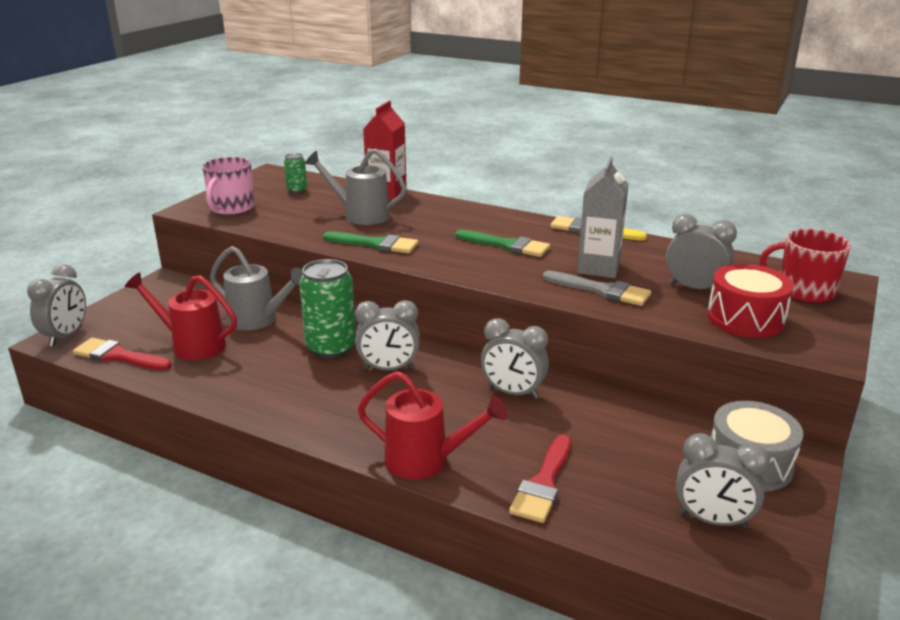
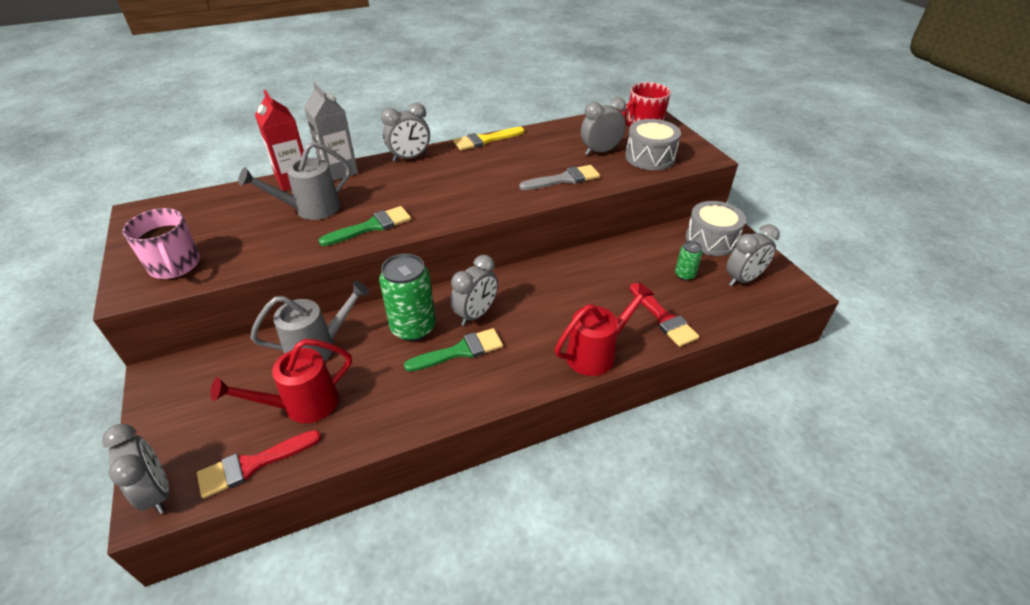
camera: 50 degrees left, 15 degrees up
(297, 190) = (205, 216): green can -> green can (684, 275)
(507, 245) = (459, 178): green brush -> green brush (460, 351)
(513, 393) = (565, 278): grey clock -> grey clock (410, 158)
(598, 268) = (536, 165): grey carton -> grey carton (339, 171)
(745, 319) = (650, 157): red drum -> grey drum

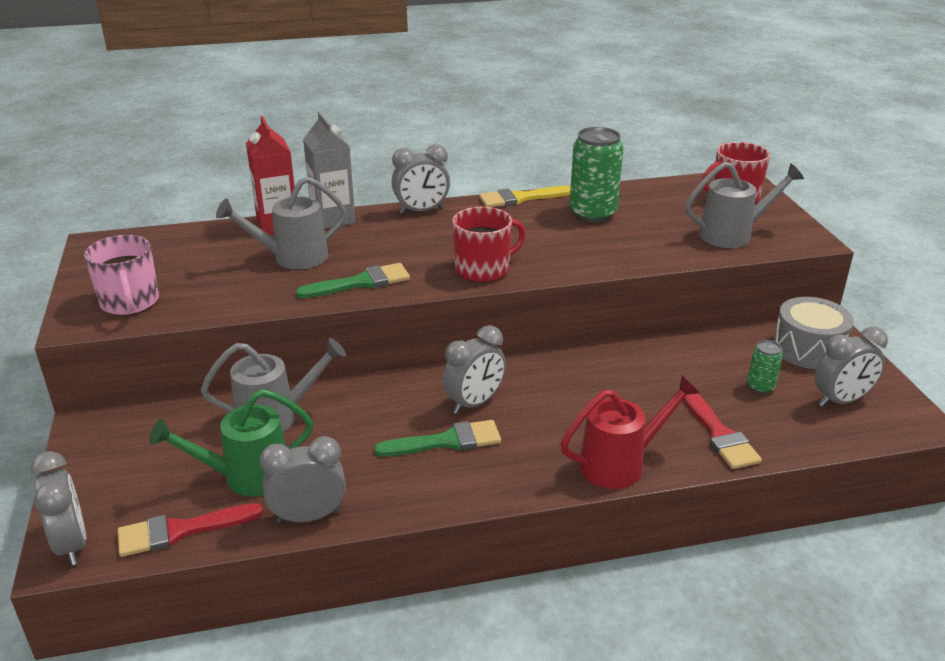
camera: 10 degrees right, 10 degrees down
(302, 405) = (247, 476): red watering can -> green watering can
(413, 328) = (393, 409): green can -> green can (592, 213)
(468, 205) = (483, 269): none -> red mug
(564, 179) = (612, 251): grey brush -> none
(600, 151) = (668, 223): grey clock -> grey clock (308, 516)
(650, 157) = (733, 235): grey drum -> grey watering can

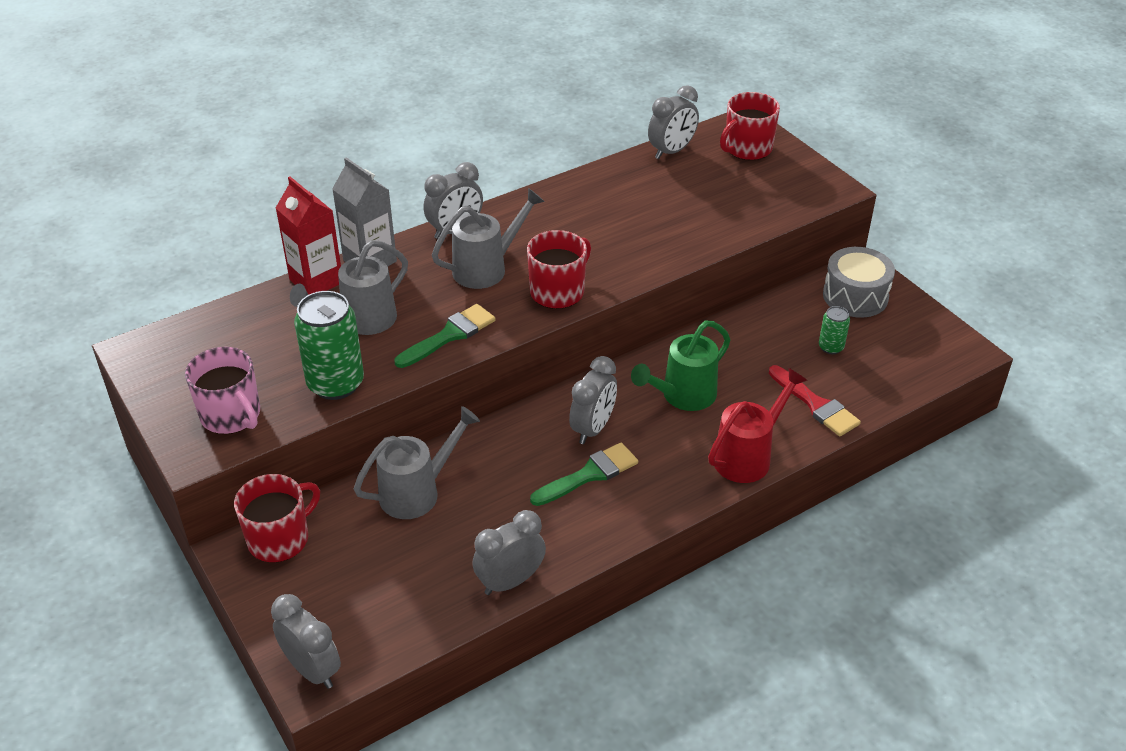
camera: 20 degrees left, 10 degrees up
(130, 425) = (280, 539): none -> red mug
(180, 531) = (404, 628): red brush -> none
(247, 476) = (429, 559): green watering can -> green watering can (682, 396)
(520, 198) = (545, 192): yellow brush -> none
(592, 213) = (625, 198): green can -> green can (335, 384)
(733, 235) = (765, 197): grey watering can -> grey watering can (487, 268)
(841, 400) = (900, 344): grey clock -> grey clock (671, 151)

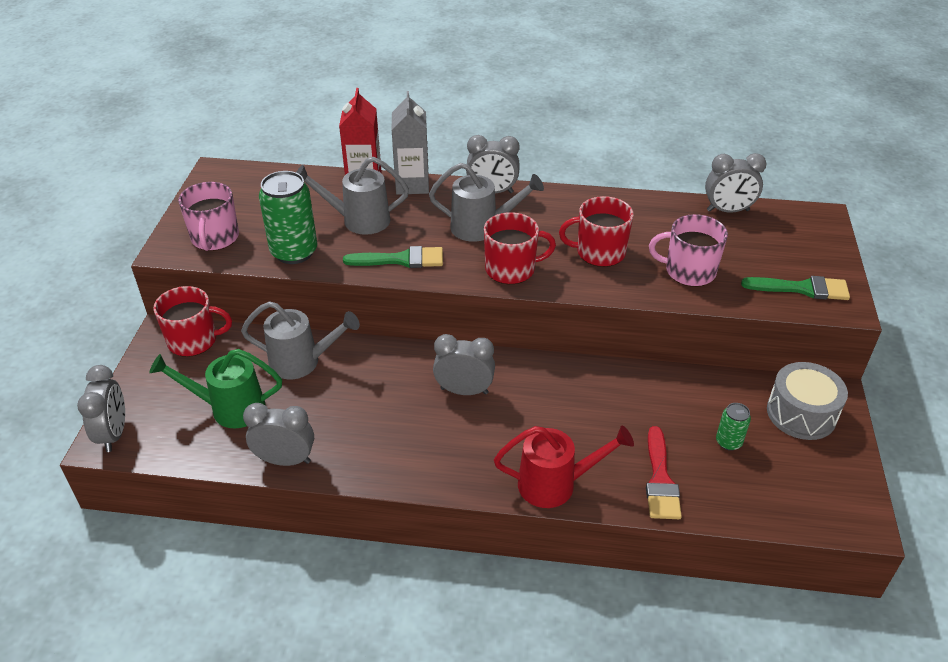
camera: 40 degrees right, 0 degrees up
(589, 474) = (423, 421): green brush -> green brush (802, 288)
(593, 428) = (464, 391): grey clock -> grey clock turned 150 degrees counterclockwise
(682, 396) = (558, 407): green watering can -> green watering can (229, 408)
(699, 218) = (689, 271): none -> pink mug
(747, 148) = (798, 237): red mug -> red mug (599, 252)

